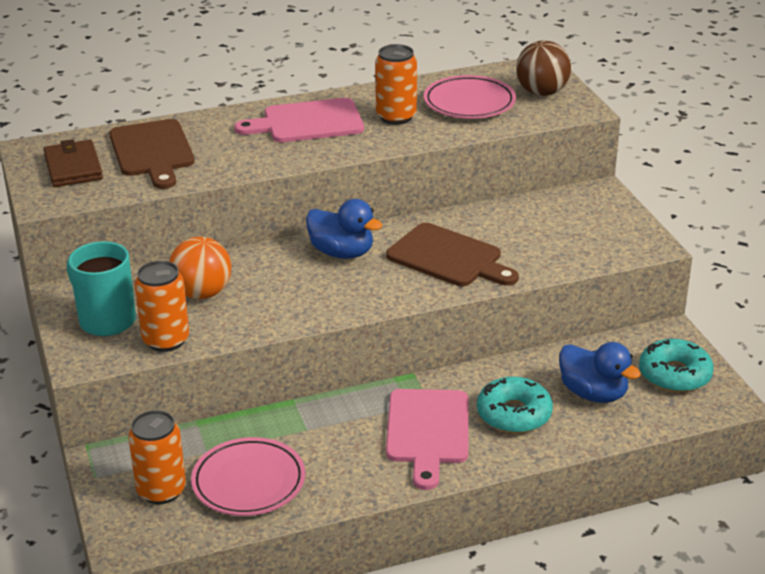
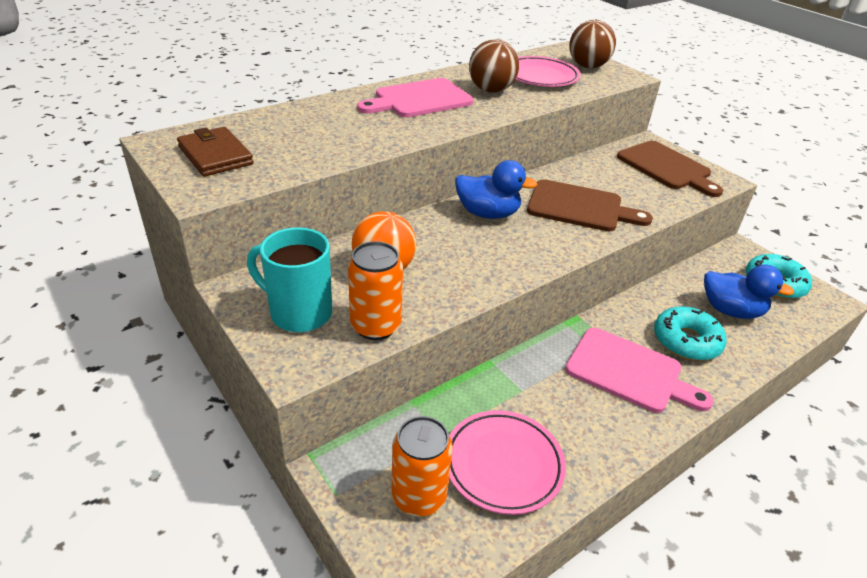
camera: 20 degrees left, 5 degrees up
(152, 151) = (290, 134): brown cutting board -> brown cutting board (667, 167)
(396, 117) = (491, 90): orange can -> brown ball
(428, 431) = (629, 372): pink cutting board -> pink cutting board turned 45 degrees counterclockwise

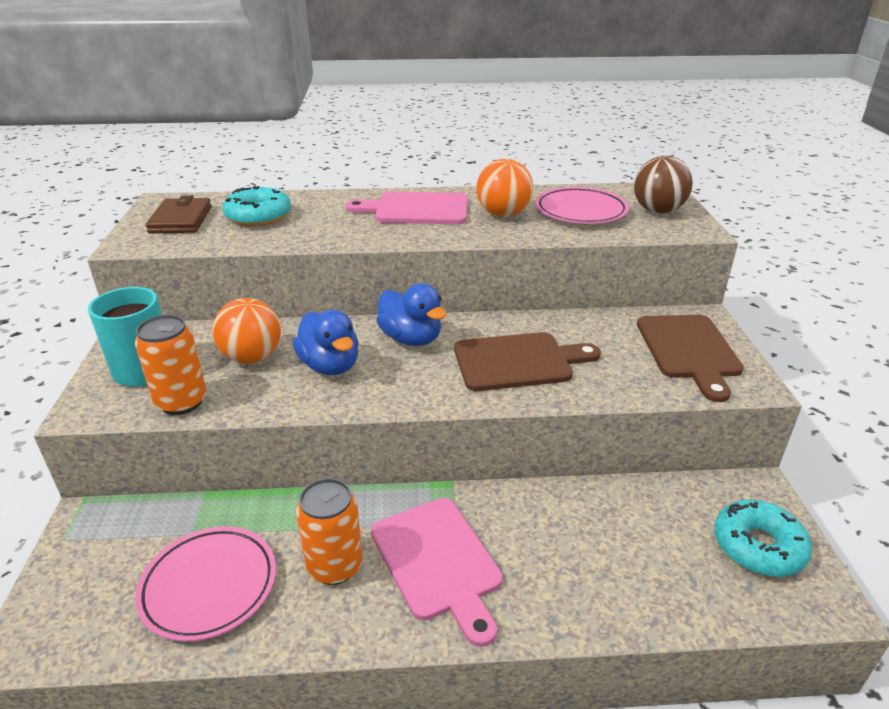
camera: 35 degrees right, 5 degrees down
(419, 496) = (114, 575): orange can -> orange can (335, 566)
(491, 90) = (503, 214): brown ball -> orange ball
(580, 207) = (518, 361): brown cutting board -> brown cutting board turned 60 degrees counterclockwise
(686, 341) = (547, 560): turquoise donut -> turquoise donut (258, 216)
(731, 310) = (651, 552): blue duck -> blue duck (330, 366)

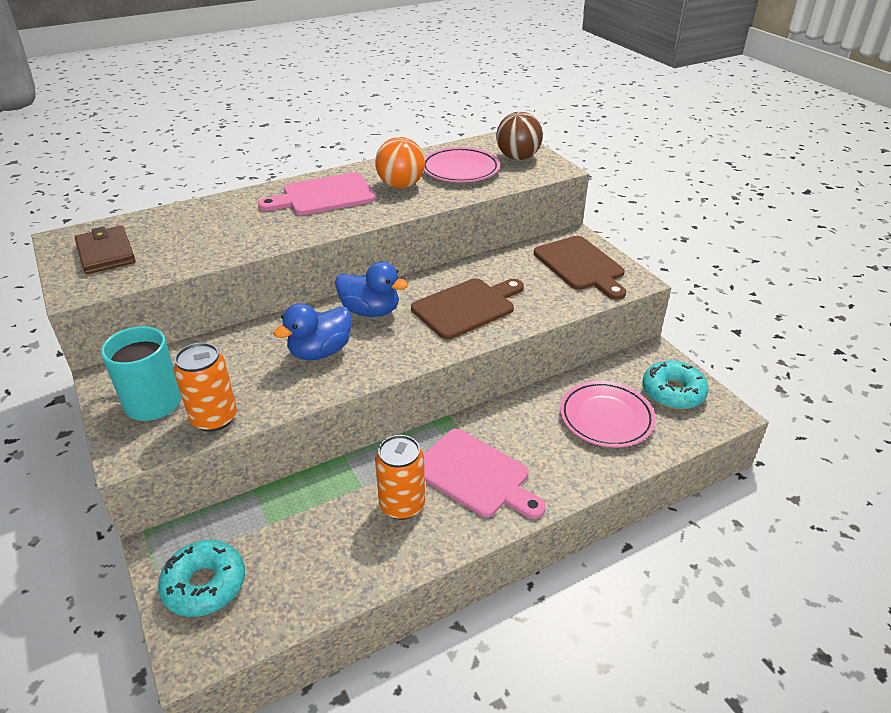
camera: 25 degrees left, 5 degrees up
(209, 586) = (314, 554): pink plate -> pink plate (606, 418)
(252, 358) = (245, 364): orange ball -> none
(258, 216) = (182, 233): turquoise donut -> turquoise donut (205, 585)
(330, 366) = (320, 352): blue duck -> blue duck turned 105 degrees clockwise

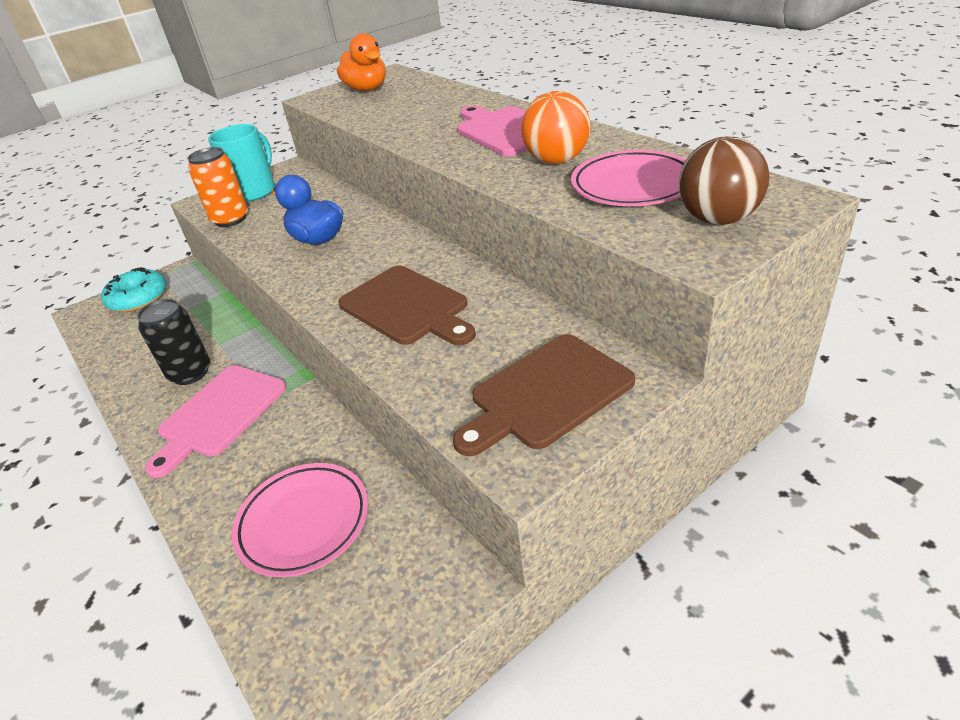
camera: 85 degrees right, 0 degrees up
(106, 253) = (367, 89): brown wallet -> orange duck
(370, 311) = (389, 248): blue duck -> none
(402, 505) = (190, 373): orange can -> black can
(673, 392) = (362, 610): turquoise donut -> none

